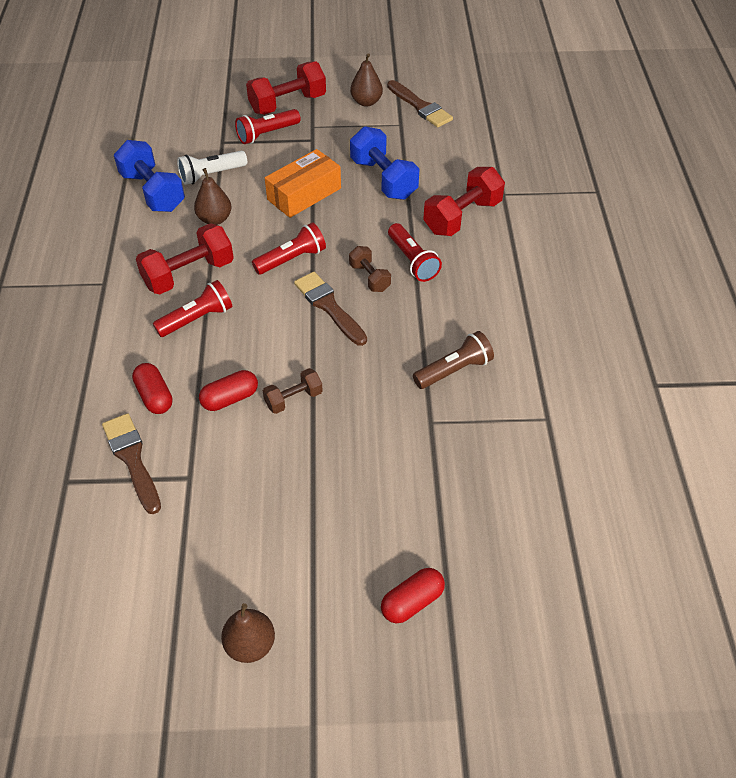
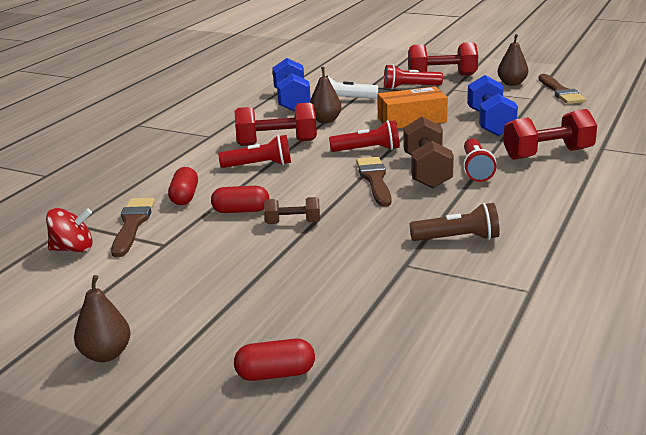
camera: 30 degrees right, 25 degrees down
(98, 519) = (73, 249): none -> red spinning top
(369, 277) = (427, 171): brown dumbbell -> brown dumbbell, size x1.77

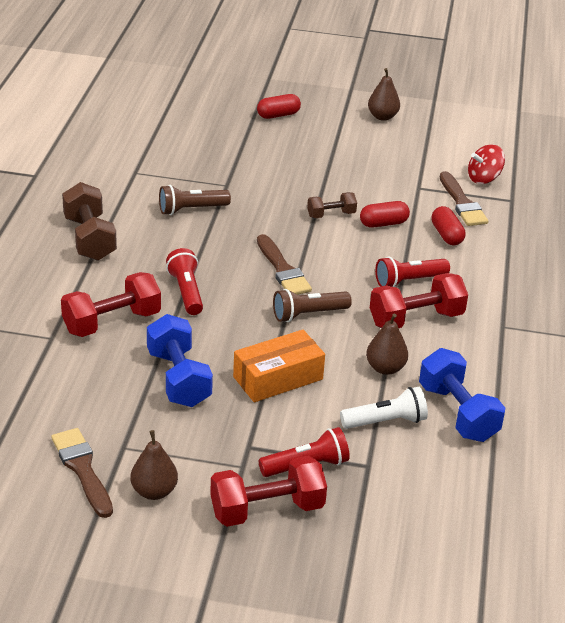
camera: 160 degrees right, 10 degrees up
(368, 150) = (308, 314): red flashlight -> brown flashlight
(427, 171) = (235, 285): brown dumbbell -> brown dumbbell (89, 239)

